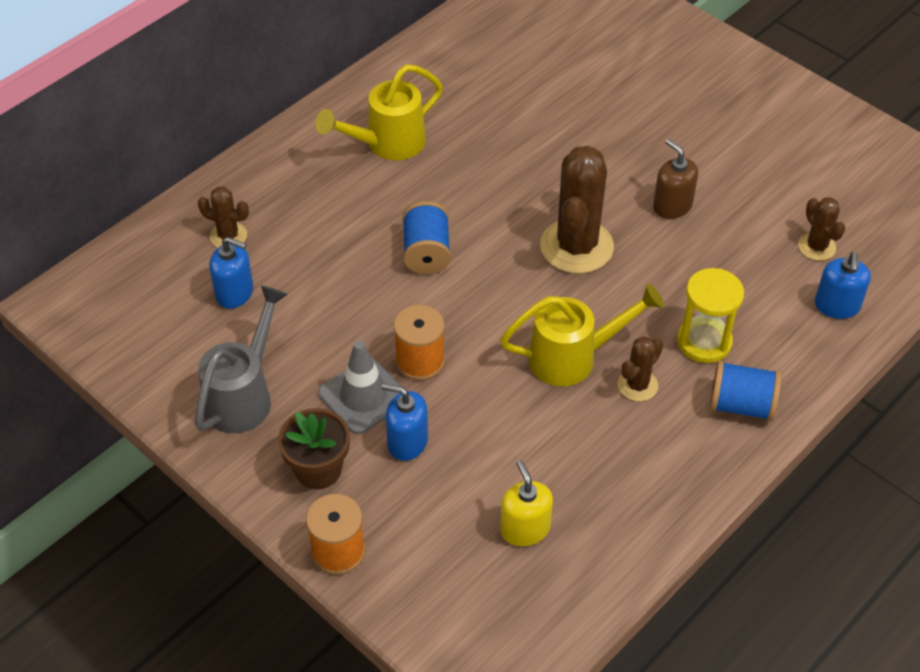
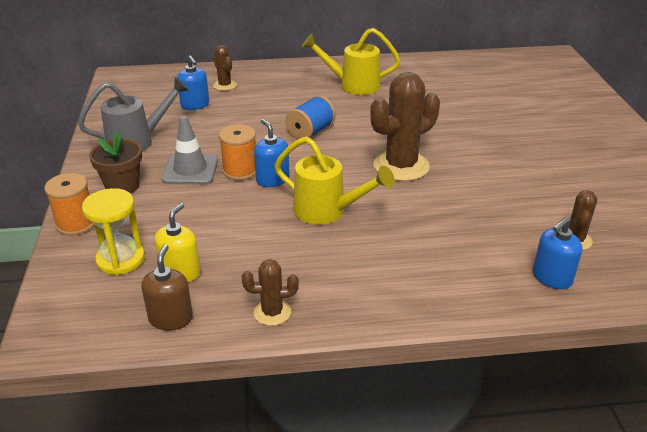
camera: 40 degrees right, 15 degrees down
(407, 442) = (181, 199): blue soap dispenser -> blue soap dispenser (272, 180)
(637, 385) = (349, 244): brown cactus -> brown cactus (272, 312)
(672, 206) = (490, 175): brown soap dispenser -> brown soap dispenser (171, 318)
(704, 342) = (424, 246): yellow hourglass -> yellow hourglass (120, 259)
(741, 405) = (405, 291): blue spool -> none

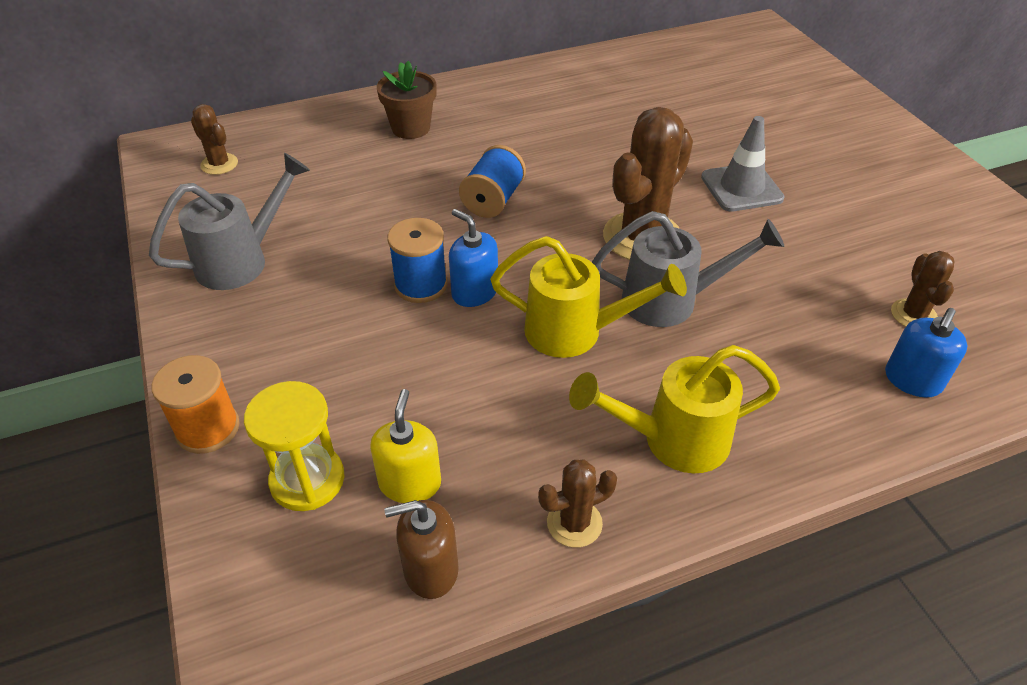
camera: 15 degrees left, 10 degrees up
(122, 186) = (253, 345): brown flower pot -> brown flower pot (411, 128)
(171, 318) = (430, 569): brown soap dispenser -> brown soap dispenser turned 90 degrees counterclockwise
(190, 170) = (345, 297): grey traffic cone -> grey traffic cone (741, 188)
(195, 105) = (303, 181): blue soap dispenser -> none
(225, 85) = (333, 140): brown cactus -> brown cactus (219, 164)
(240, 171) = (421, 285): orange spool -> blue spool
(353, 85) = (518, 113): yellow watering can -> yellow watering can (672, 440)
(402, 205) = (672, 301): none -> grey watering can

